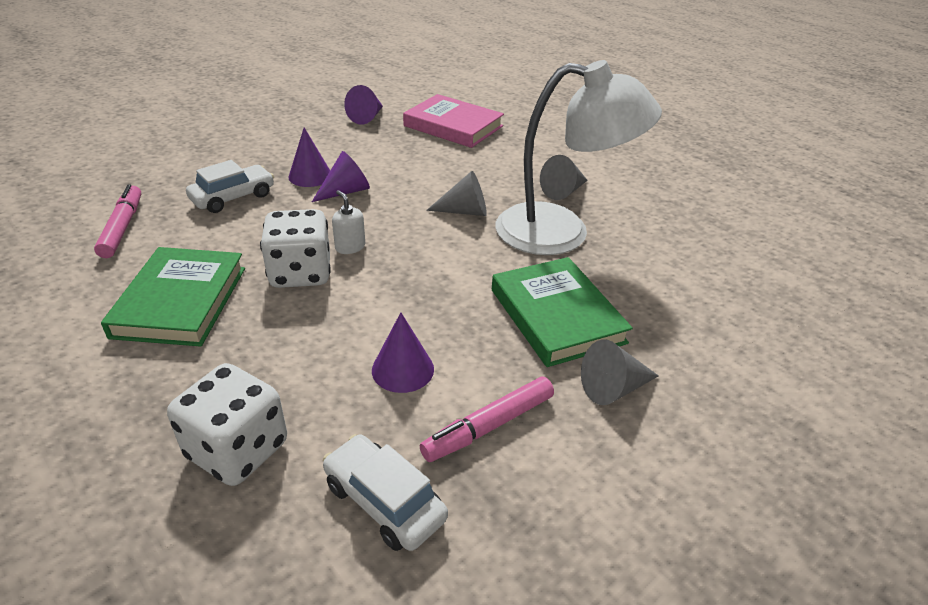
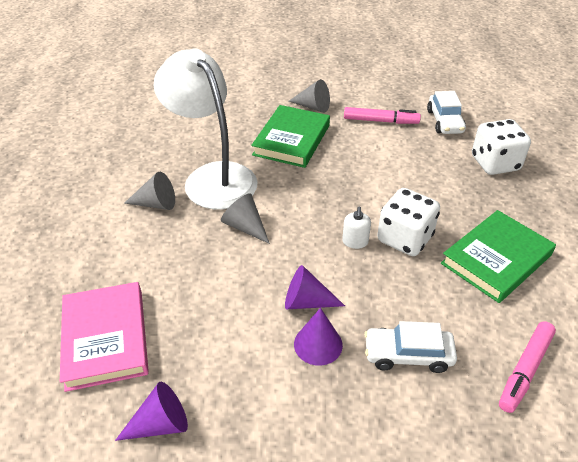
camera: 135 degrees left, 5 degrees up
(403, 369) = (395, 156): purple cone -> none

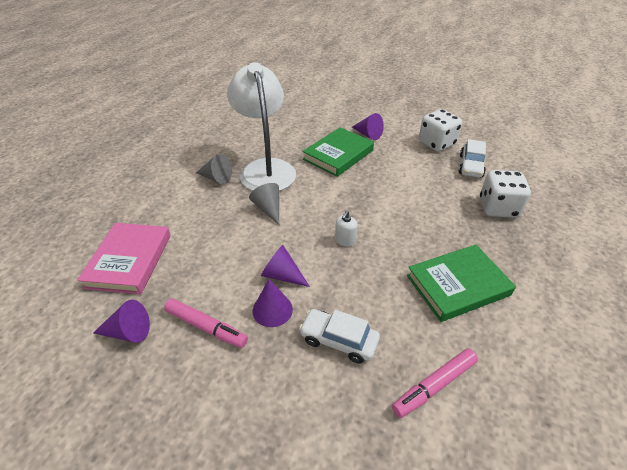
camera: 20 degrees right, 0 degrees up
(313, 107) = (368, 134): grey cone -> purple cone
(380, 121) = (416, 155): pink marker -> pink marker (206, 327)
(404, 239) = (386, 248): white dice -> white dice (436, 143)

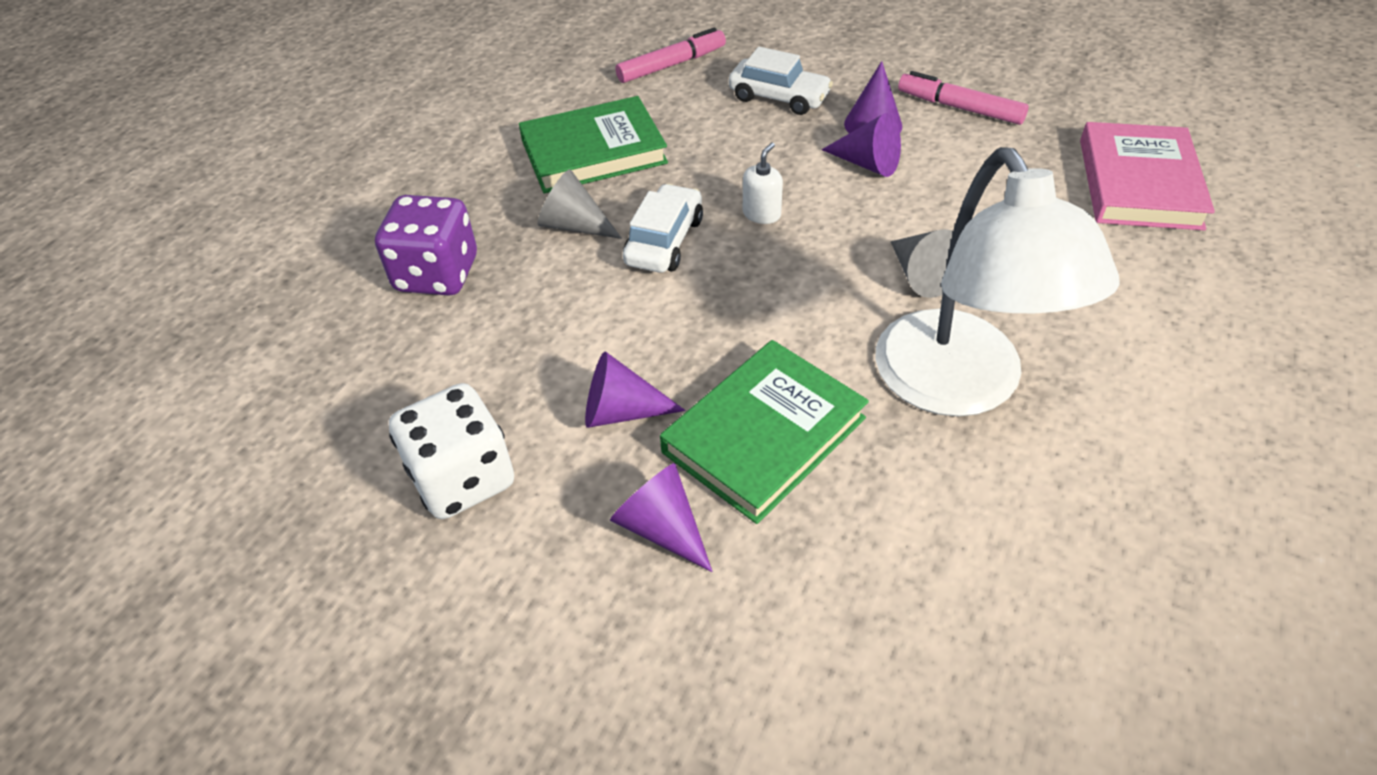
camera: 175 degrees left, 5 degrees up
(128, 332) = (1064, 103): purple cone -> purple cone (621, 411)
(216, 178) = (1078, 357): grey cone -> grey cone (574, 225)
(471, 166) = (418, 388): white car -> white car (664, 241)
(498, 208) = (437, 274): white dice -> purple dice

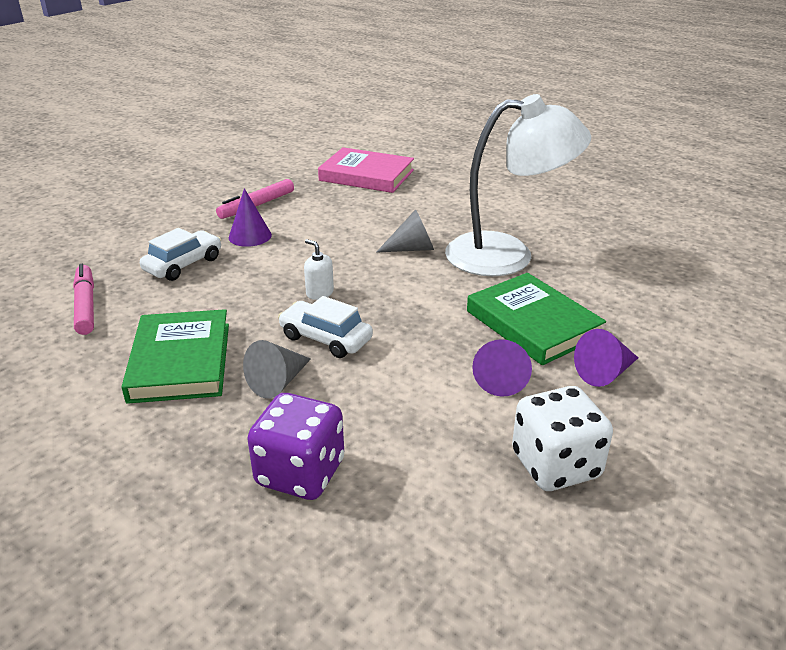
camera: 80 degrees left, 15 degrees down
(867, 163) = (291, 245): purple cone -> none

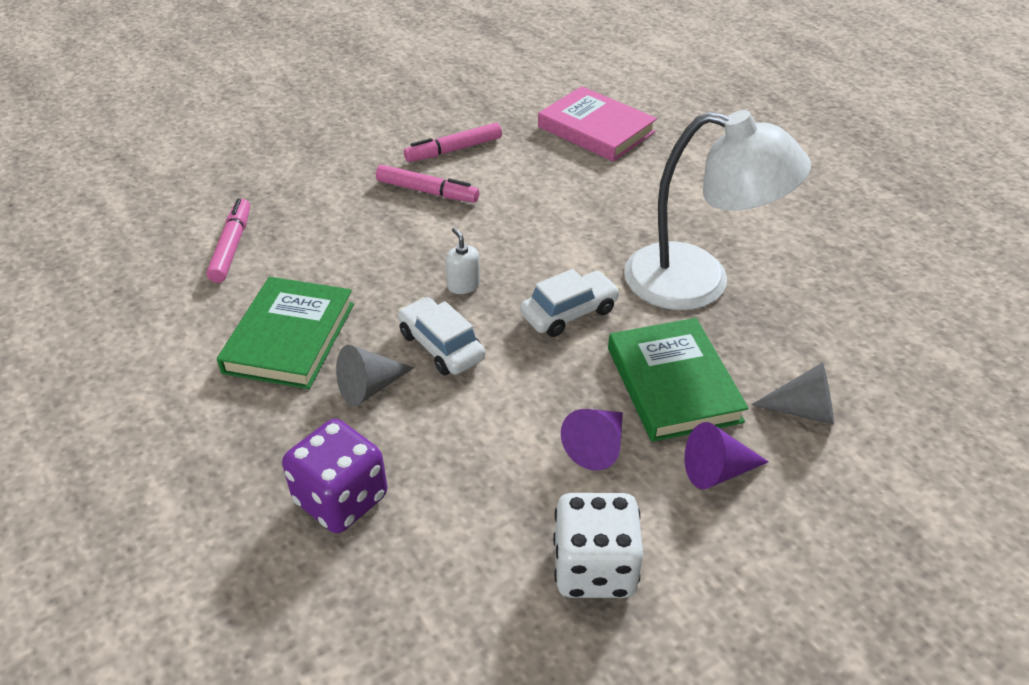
camera: 20 degrees right, 10 degrees up
(183, 264) = (344, 215): white car -> white car (569, 312)
(250, 236) = (427, 191): purple cone -> pink marker
(412, 248) = (593, 248): grey cone -> grey cone (803, 410)

